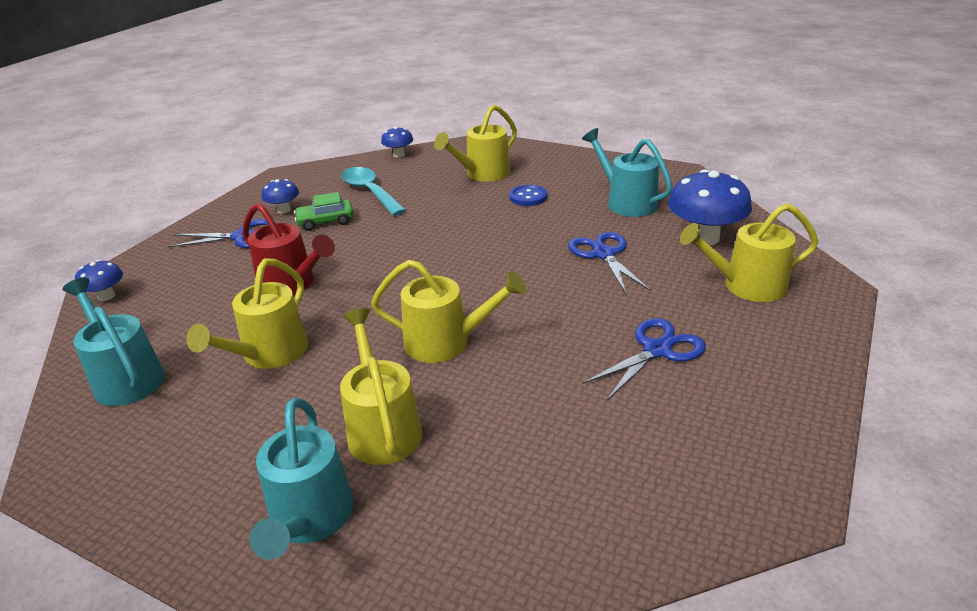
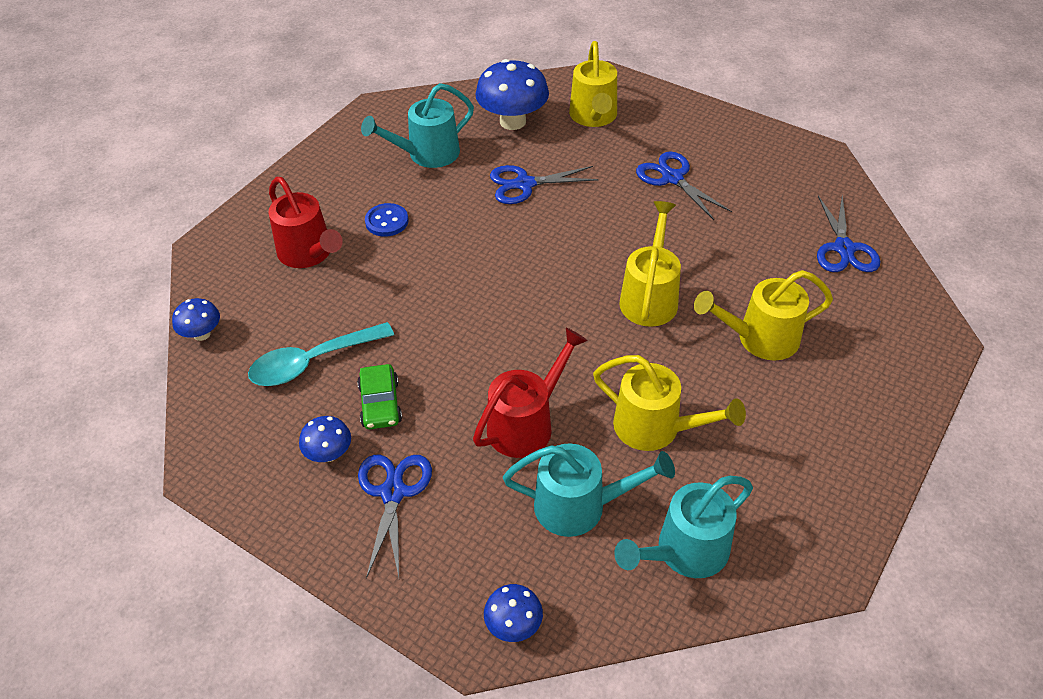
camera: 85 degrees left, 15 degrees up
(309, 520) = (857, 377): turquoise watering can -> turquoise watering can (581, 506)
(482, 174) = (309, 254): yellow watering can -> red watering can
(562, 521) = (844, 248): none -> blue scissors

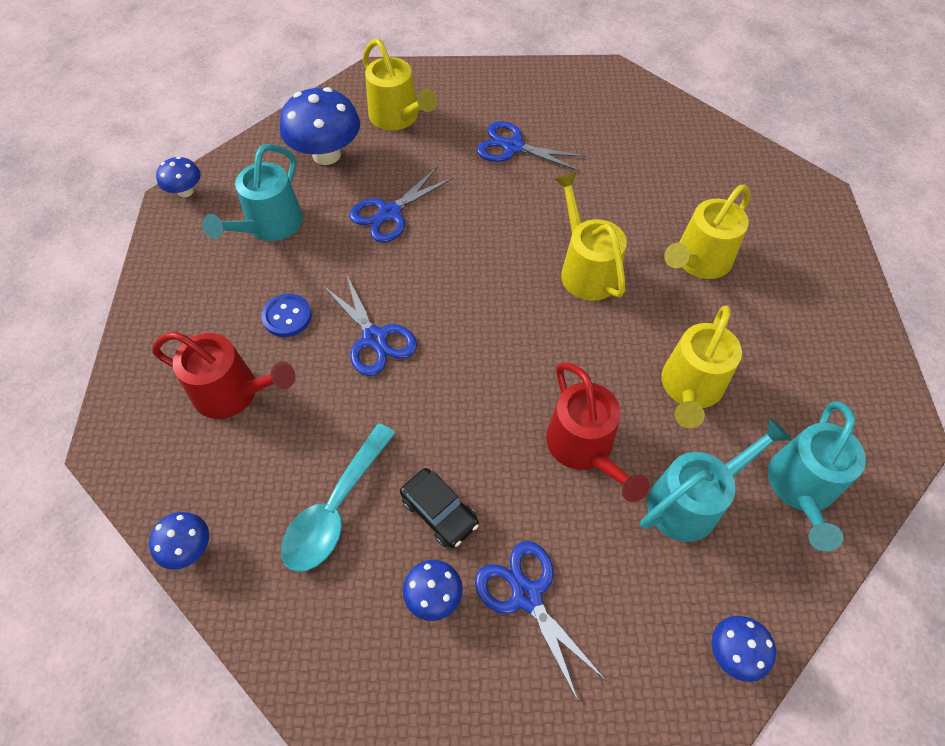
camera: 35 degrees left, 10 degrees up
(380, 404) = (439, 512): green car -> black car
(388, 105) = (185, 191): none -> blue mushroom
(527, 423) = (585, 449): red watering can -> red watering can turned 150 degrees clockwise
(656, 428) = (690, 389): yellow watering can -> yellow watering can turned 120 degrees clockwise
(844, 248) = (693, 148): blue scissors -> blue scissors (375, 338)

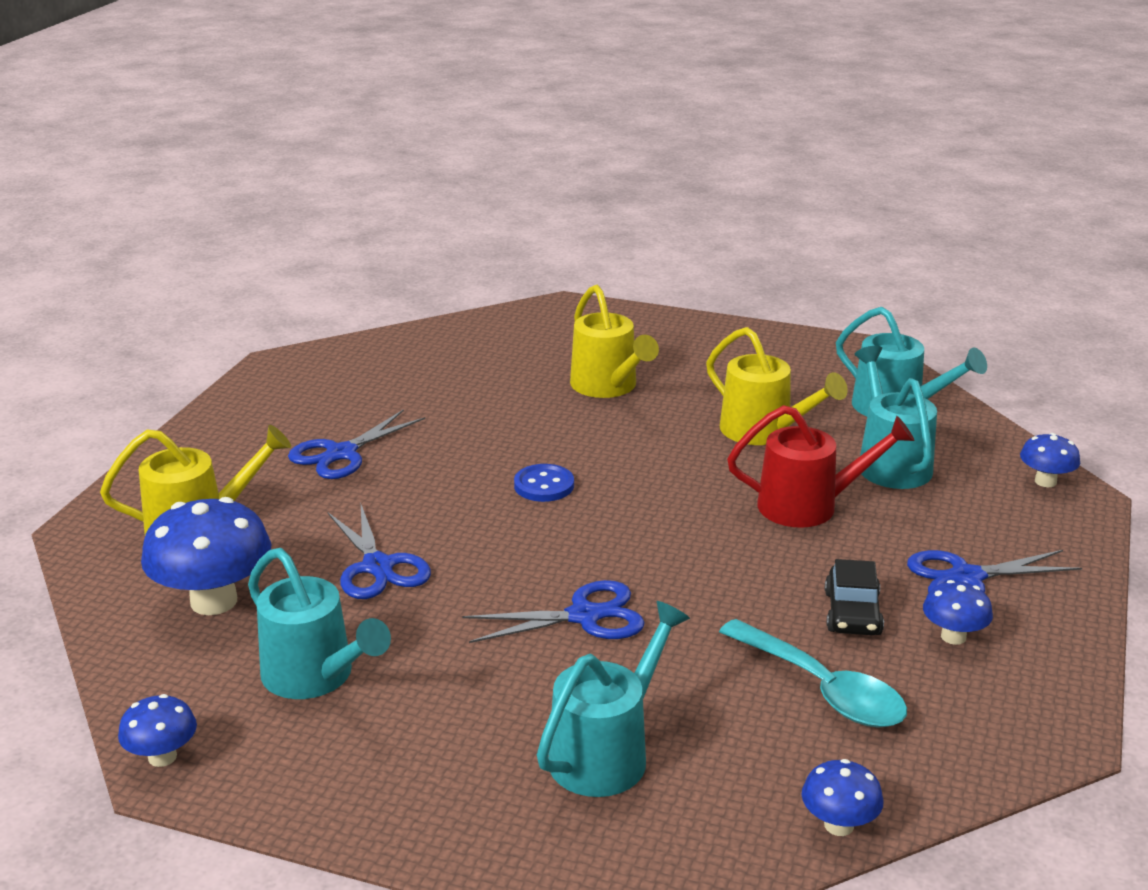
camera: 70 degrees left, 30 degrees down
(234, 393) = (607, 752): red watering can -> turquoise watering can
(287, 316) = (501, 684): blue button -> blue button (544, 485)
(439, 512) = (852, 613): black car -> black car turned 120 degrees clockwise
(585, 269) = (573, 451): yellow watering can -> none

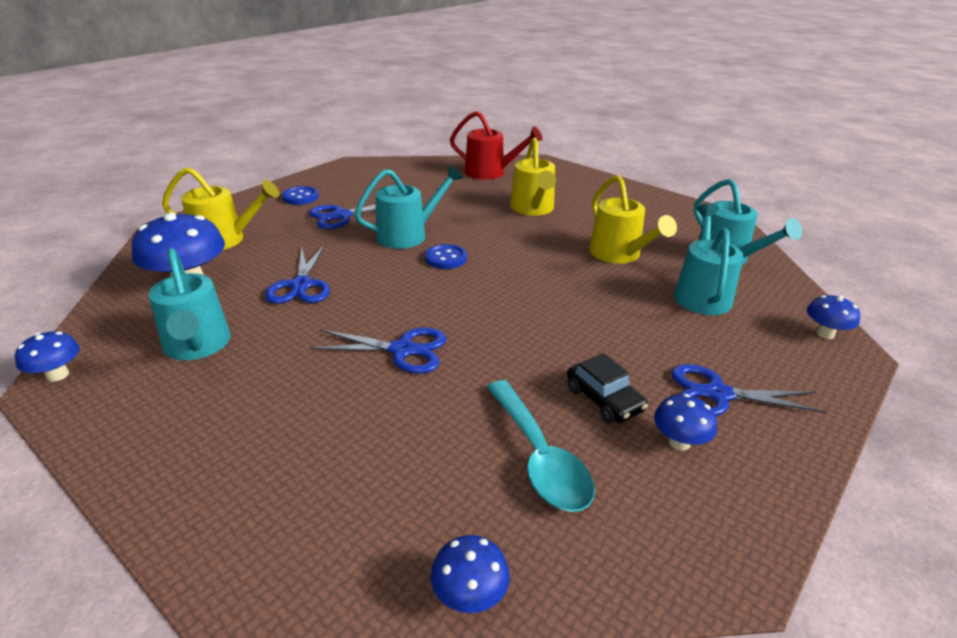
camera: 20 degrees right, 5 degrees up
(248, 436) = (300, 197): none -> blue button
(607, 752) = (334, 461): turquoise watering can -> turquoise watering can (409, 235)
(810, 506) = (620, 310): red watering can -> red watering can (491, 173)
(852, 613) = (604, 399): black car -> black car turned 60 degrees counterclockwise

